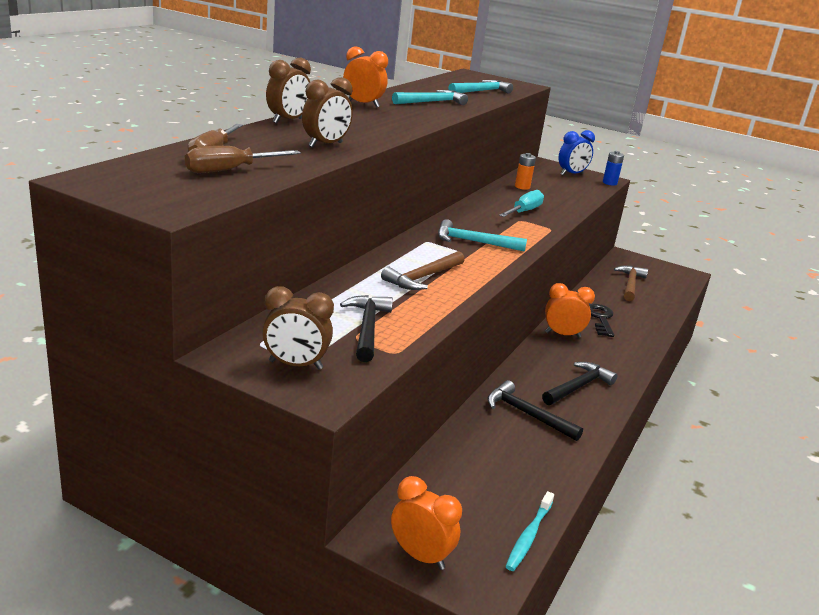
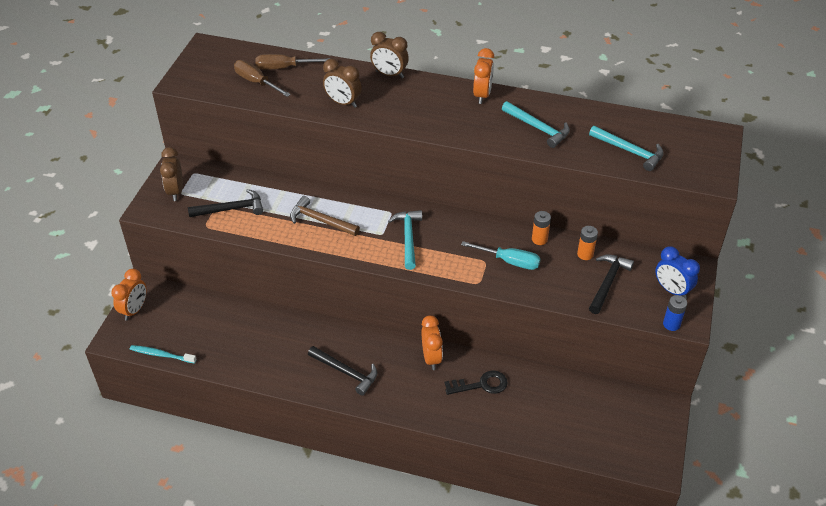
camera: 80 degrees right, 20 degrees up
(497, 196) = (539, 239): none -> orange battery
(527, 414) = (292, 343): black hammer -> black hammer (608, 282)
(630, 284) = (583, 409): brown hammer -> none

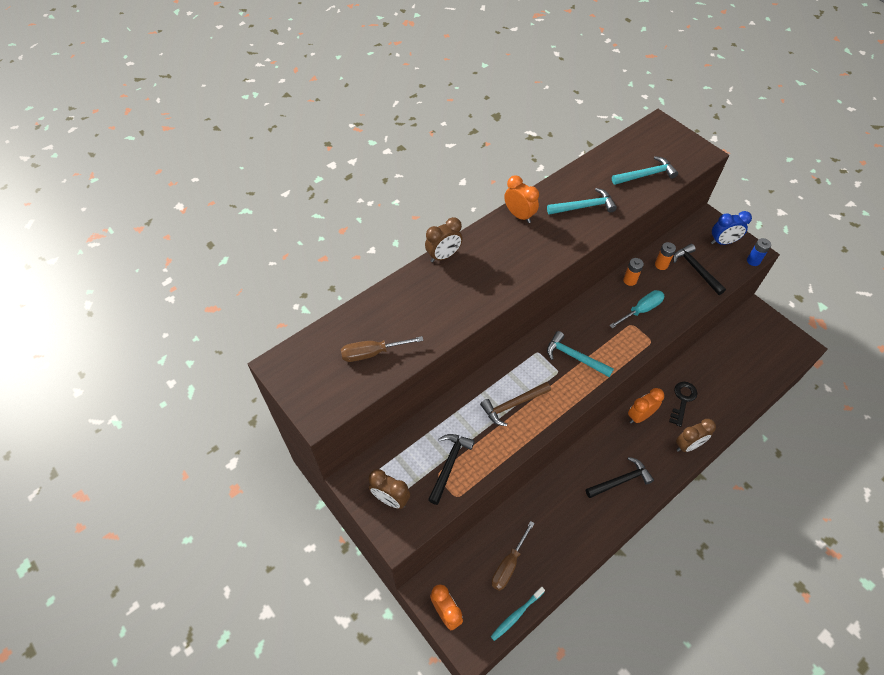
camera: 55 degrees left, 10 degrees up
(283, 68) = (369, 323): brown screwdriver -> brown screwdriver (508, 565)
(343, 103) = (456, 306): brown clock -> brown clock (687, 445)
(431, 358) = (640, 416): orange clock -> orange clock turned 60 degrees counterclockwise

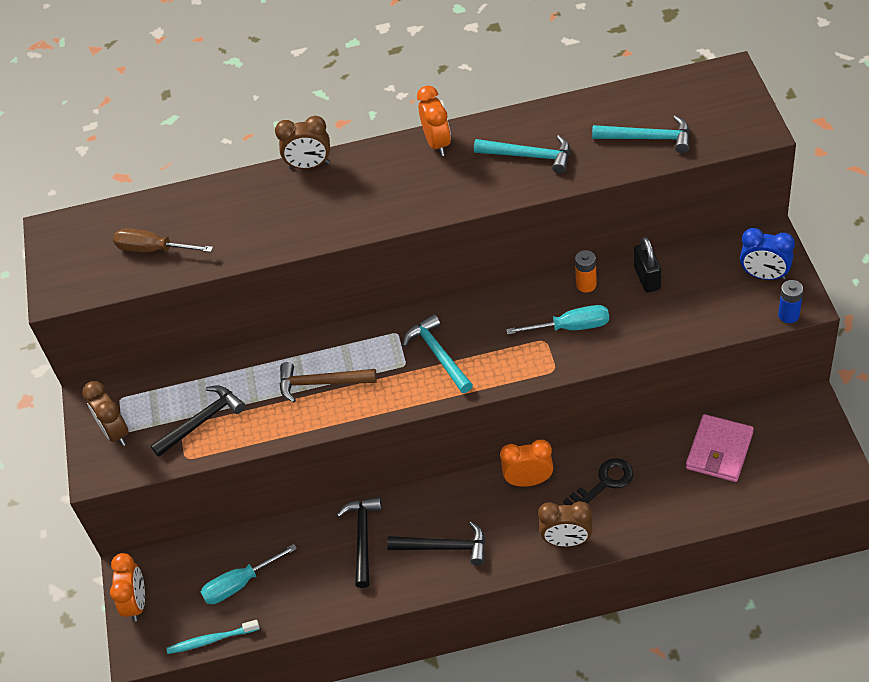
camera: 35 degrees right, 5 degrees down
(508, 565) = (239, 584): brown screwdriver -> turquoise screwdriver
(661, 265) = (647, 278): orange battery -> black padlock
(696, 269) = (692, 300): black hammer -> black hammer (363, 538)
(729, 355) = (719, 451): none -> pink wallet

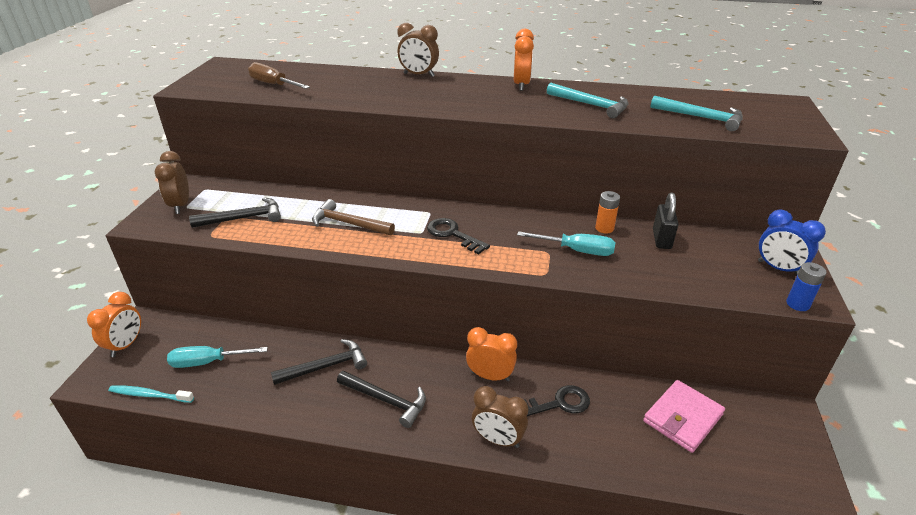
camera: 15 degrees right, 15 degrees down
(363, 538) = (326, 366): black hammer -> black hammer turned 45 degrees clockwise
(438, 354) = (452, 234): turquoise hammer -> black key

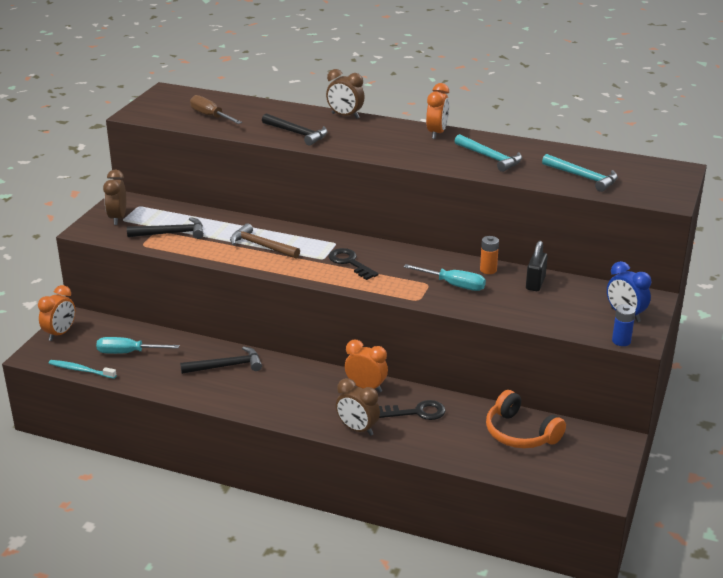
camera: 10 degrees right, 5 degrees down
(386, 400) = (272, 394): black hammer -> black hammer (297, 133)
(682, 418) = (520, 433): pink wallet -> orange headphones

